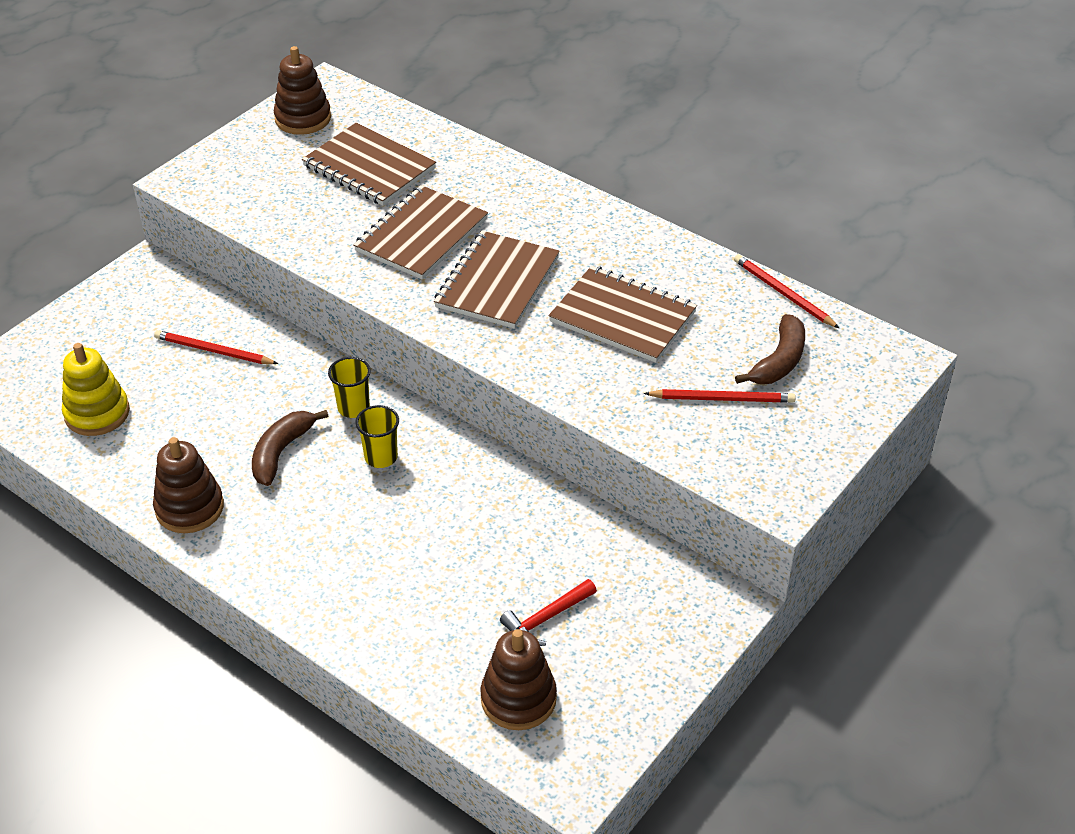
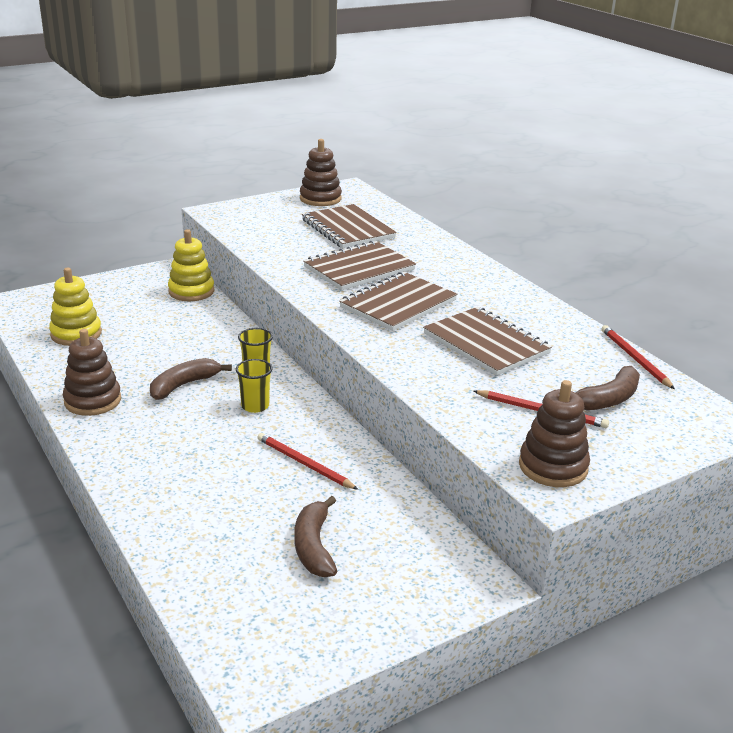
camera: 20 degrees right, 15 degrees down
(195, 301) = (191, 291): none -> yellow stacking toy
(213, 351) = (182, 319): red pencil -> red pencil (304, 463)
(518, 698) = (250, 598): brown stacking toy -> brown stacking toy (553, 467)
(546, 618) = (314, 546): red hammer -> brown banana

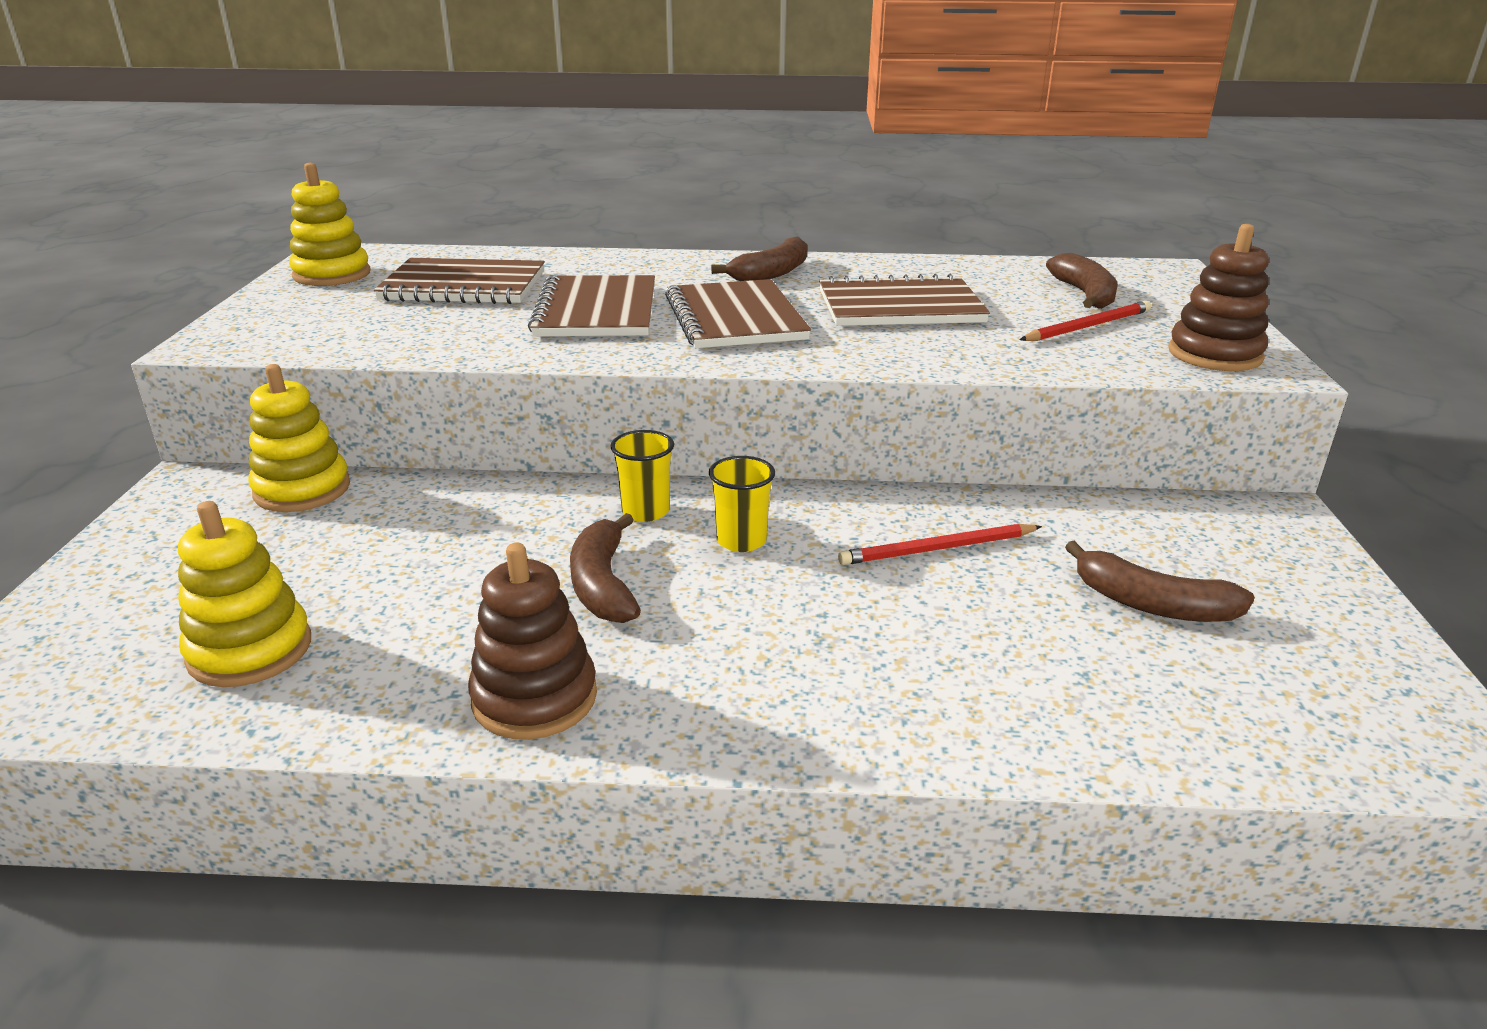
camera: 55 degrees left, 0 degrees up
(320, 199) = (332, 275): brown stacking toy -> yellow stacking toy
(486, 293) = (771, 273): none -> brown banana
(635, 358) = (1007, 262): red pencil -> none

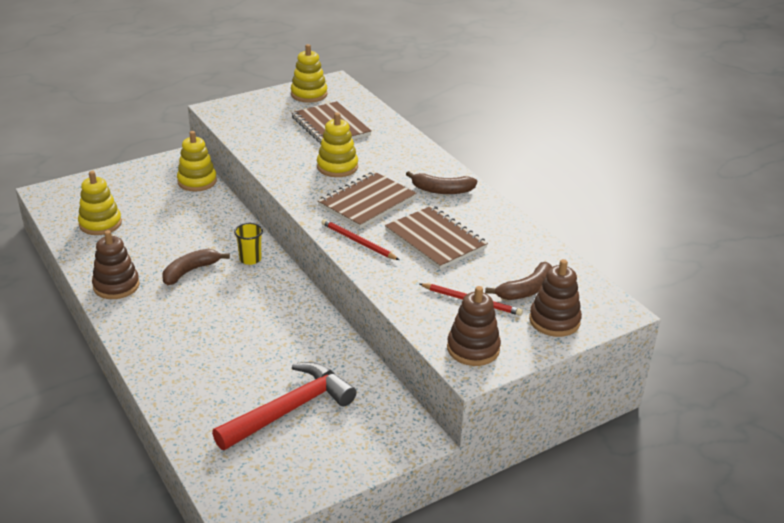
camera: 55 degrees right, 5 degrees up
(596, 311) = (337, 167): brown notebook -> yellow stacking toy
(741, 541) = (248, 290): yellow cup -> none
(937, 549) = (286, 340): red pencil -> red pencil (358, 242)
(1151, 604) = (290, 409): brown banana -> red hammer
(1171, 299) = (554, 321): none -> brown stacking toy

